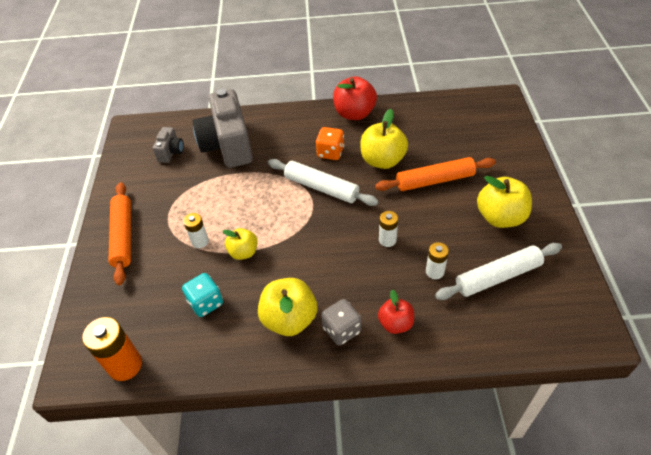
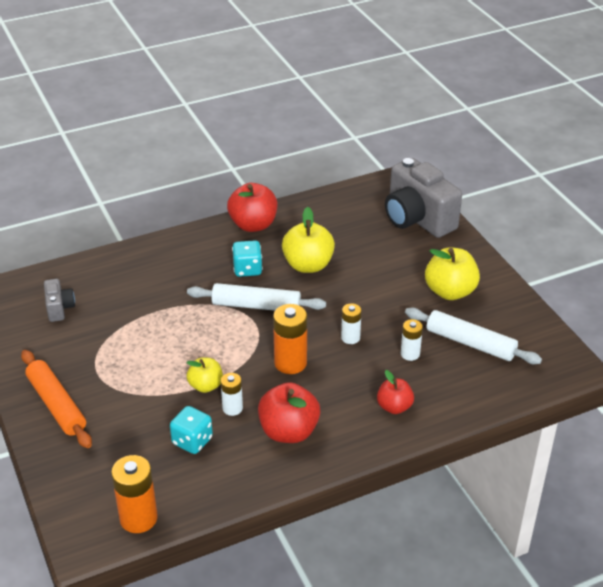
camera: 25 degrees left, 10 degrees down
(200, 241) = (150, 388): white battery -> white battery (232, 408)
(228, 146) = (125, 287): grey camera -> grey camera (417, 219)
(289, 319) = (289, 431): yellow apple -> red apple
(323, 250) = (290, 363): none -> orange battery
(330, 152) = (247, 269): orange dice -> turquoise dice
(342, 330) = (345, 426): grey dice -> none
(434, 180) = (371, 272): orange rolling pin -> none
(498, 276) = (470, 343): white rolling pin -> white rolling pin turned 75 degrees clockwise

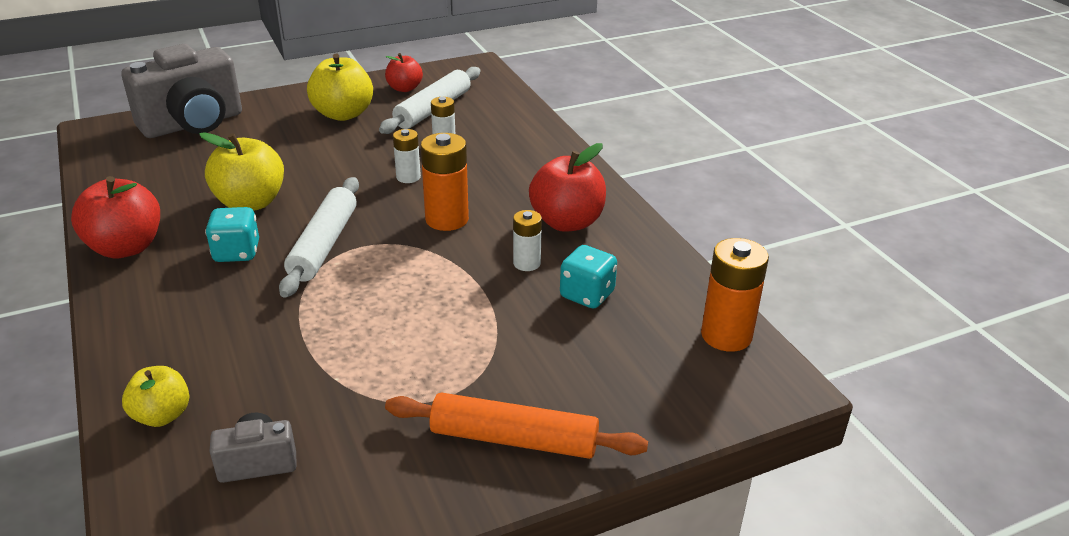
camera: 90 degrees left, 5 degrees down
(56, 405) = (514, 439): orange rolling pin -> orange rolling pin turned 45 degrees clockwise
(206, 386) = (482, 286): yellow apple -> yellow apple (162, 415)
(394, 407) = (528, 156): red apple -> red apple (404, 88)

